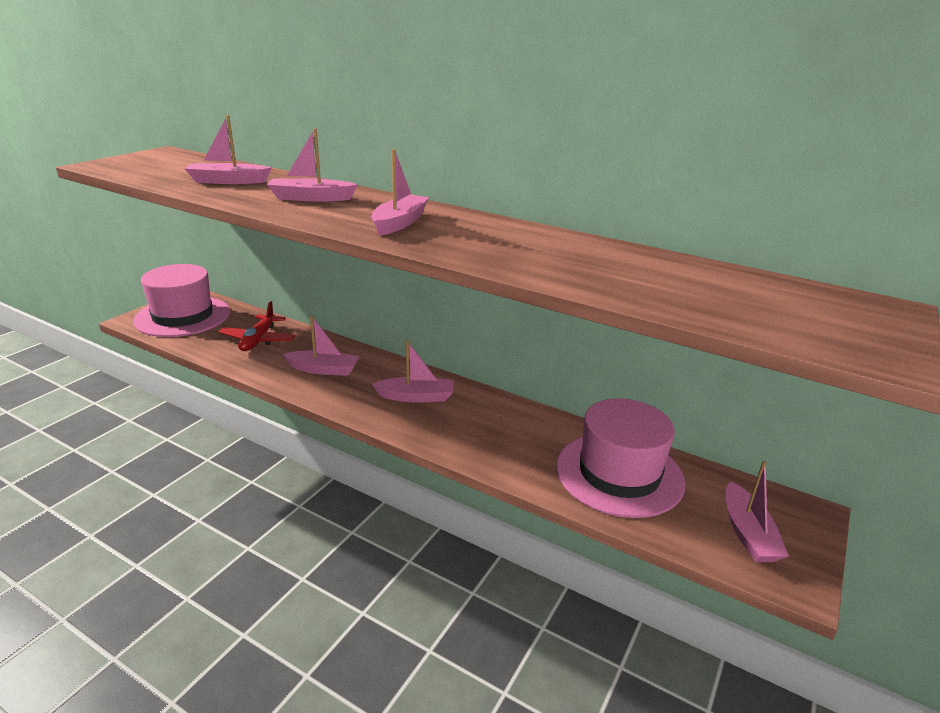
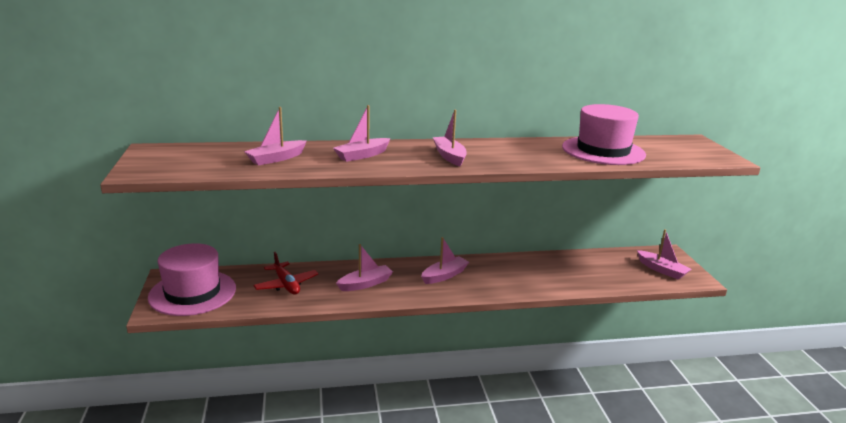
camera: 40 degrees left, 5 degrees down
(619, 474) = (588, 269): pink hat -> pink hat (603, 151)

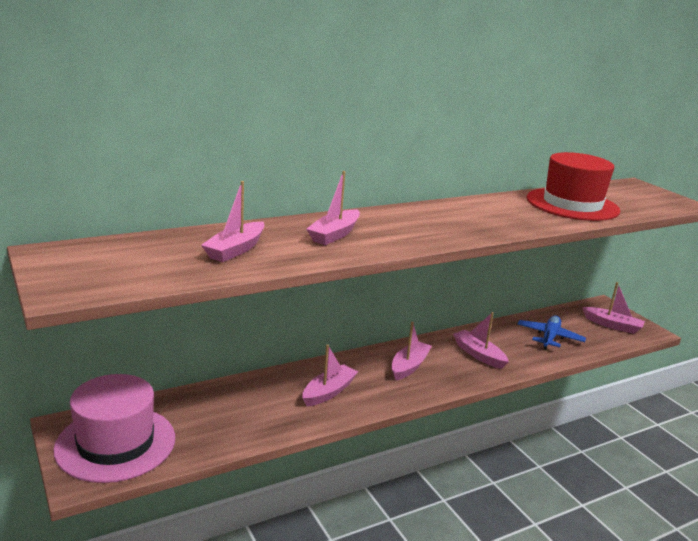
camera: 20 degrees left, 0 degrees up
(286, 285) = (233, 410): red plane -> none
(449, 156) = (431, 226): pink boat -> pink boat (478, 355)
(589, 271) = (549, 337): none -> blue plane
(603, 151) = (572, 204): pink hat -> red hat

